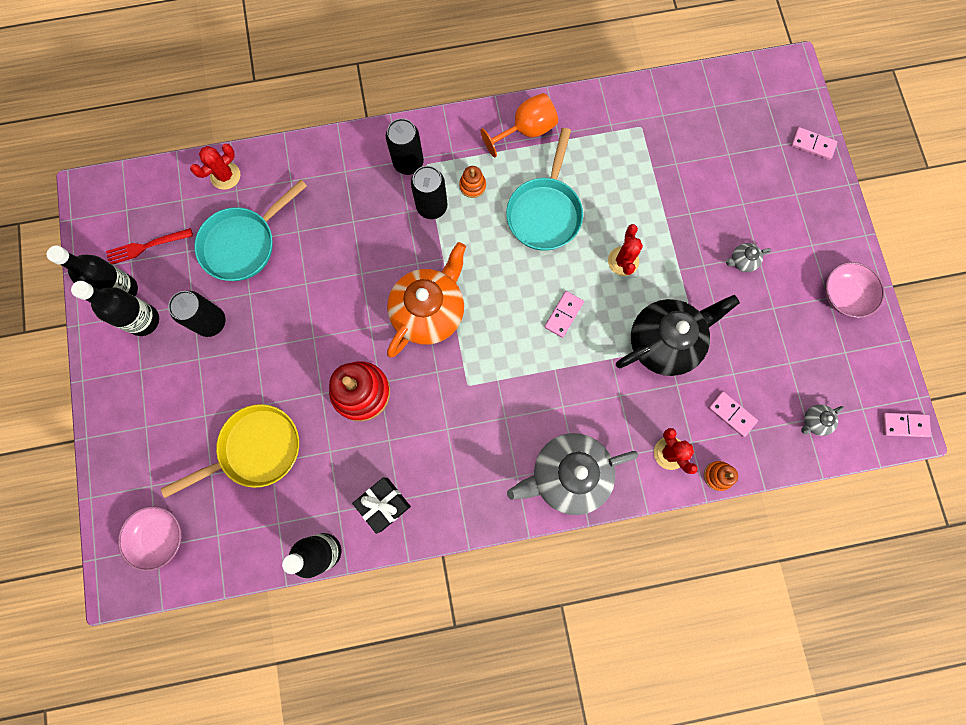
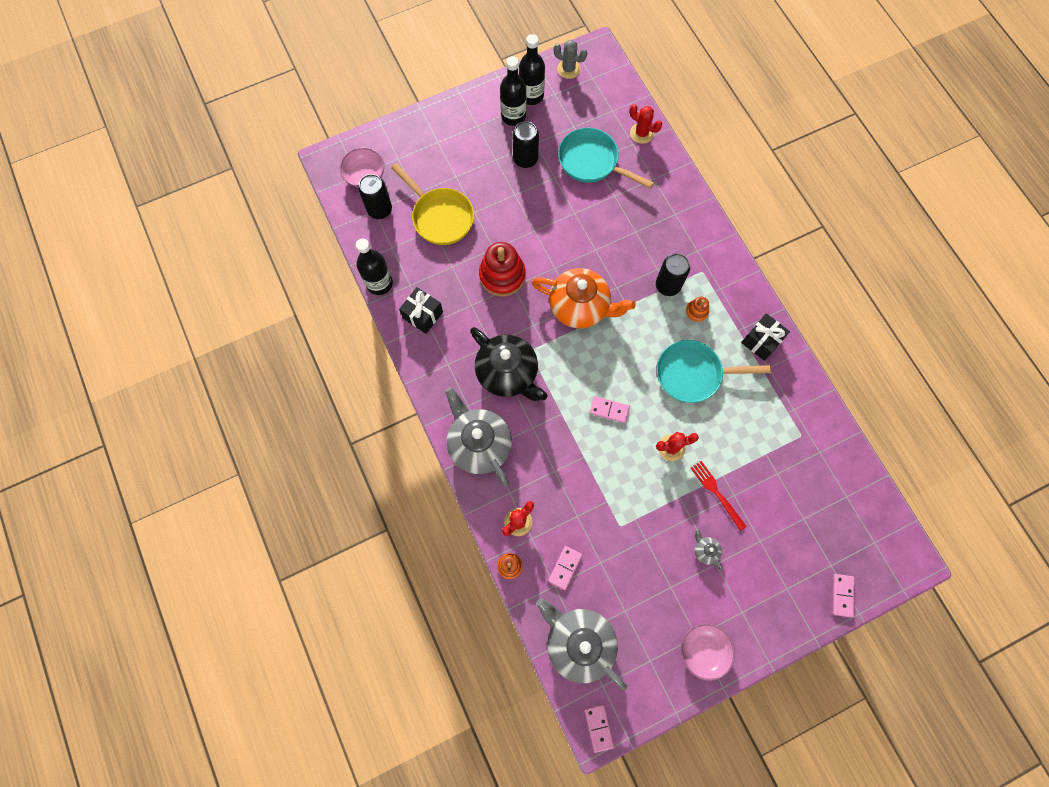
camera: 75 degrees right, 5 degrees down
(102, 234) = (568, 69): none -> grey cactus
(146, 247) = (568, 99): red fork -> red fork (716, 492)
(408, 163) = (699, 258): black can -> black can (379, 210)
(526, 131) = (761, 341): orange goblet -> black gift
(664, 342) = (611, 497): black teapot -> black teapot (508, 373)
(814, 421) = (579, 643): grey teapot -> grey teapot, size x2.47

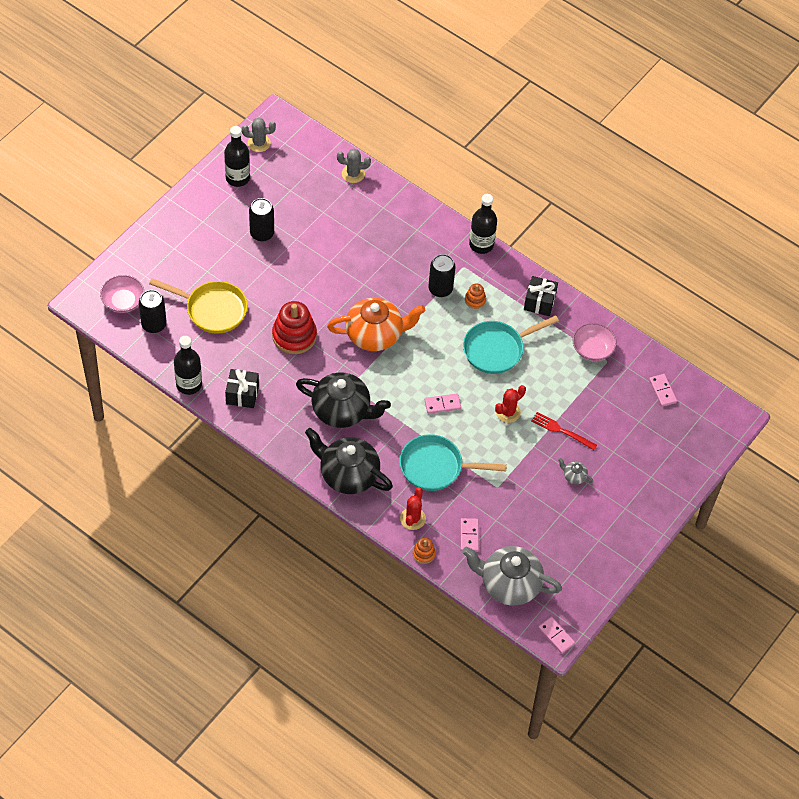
camera: 30 degrees left, 15 degrees down
(479, 444) = (348, 474): grey teapot -> black teapot
(513, 116) = (231, 201): black bottle -> black bottle (481, 244)
(592, 162) = (322, 213): turquoise pan -> turquoise pan (435, 467)
(641, 133) = (353, 174): red cactus -> grey cactus
(703, 650) = (609, 547): pink bowl -> pink bowl (592, 349)
(842, 595) = (695, 463): pink domino -> pink domino (662, 391)

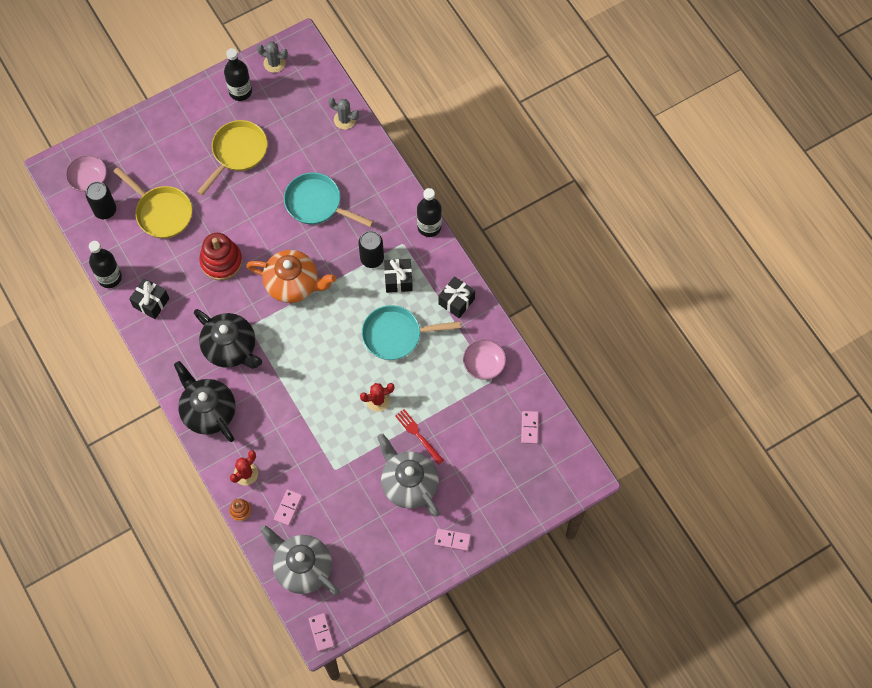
camera: 25 degrees right, 10 degrees up
(262, 233) = (237, 152): black can -> yellow pan
(435, 467) = (288, 431): turquoise pan -> turquoise pan (317, 204)
(442, 404) = (322, 372): pink domino -> pink domino (452, 540)
(475, 300) = (398, 280): orange stacking toy -> black gift
(574, 476) = (409, 483): grey teapot -> grey teapot, size x2.47

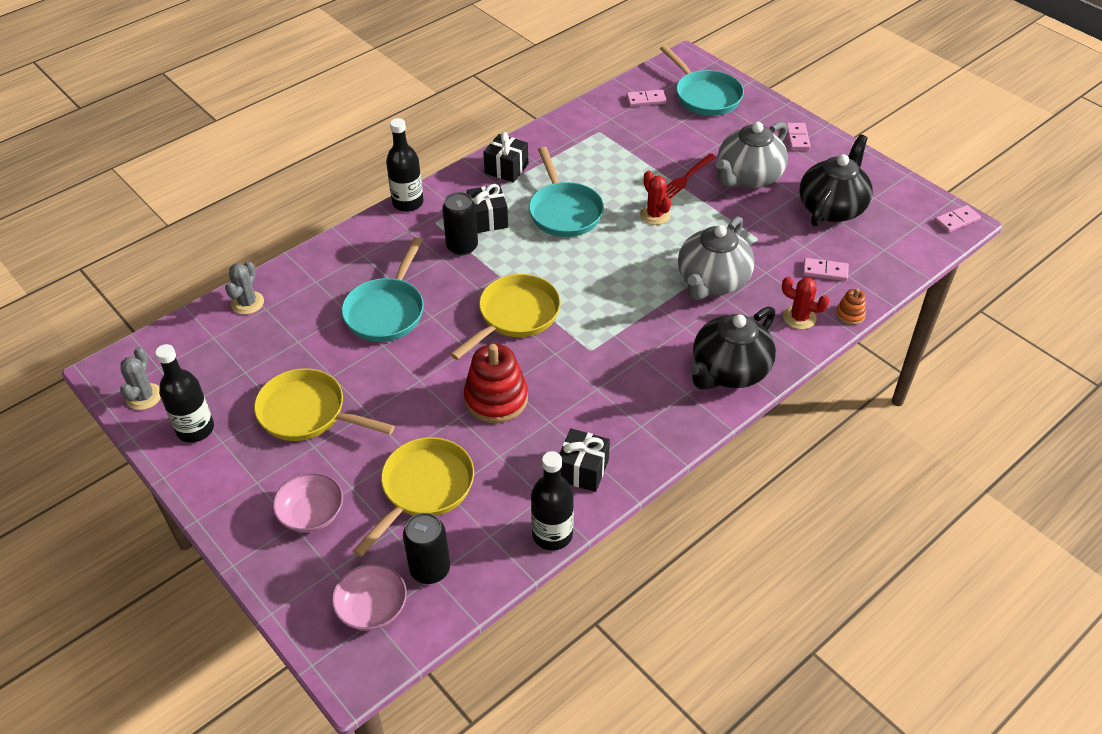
camera: 100 degrees left, 20 degrees down
(231, 348) = (628, 364): black teapot -> black teapot (832, 208)
(293, 284) = (515, 316): orange teapot -> yellow pan
(302, 567) = (891, 247): grey teapot -> grey teapot (712, 281)
(484, 364) = (581, 139): pink bowl -> pink bowl (311, 514)
(527, 479) = (705, 96): none -> turquoise pan

